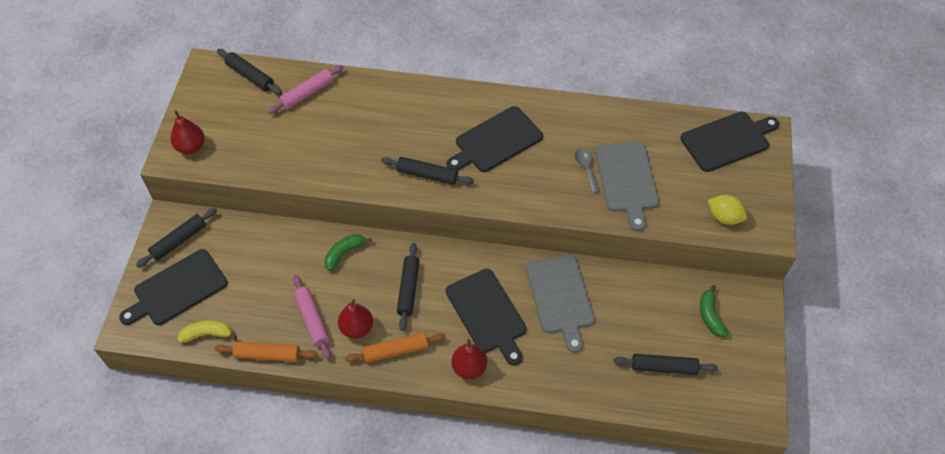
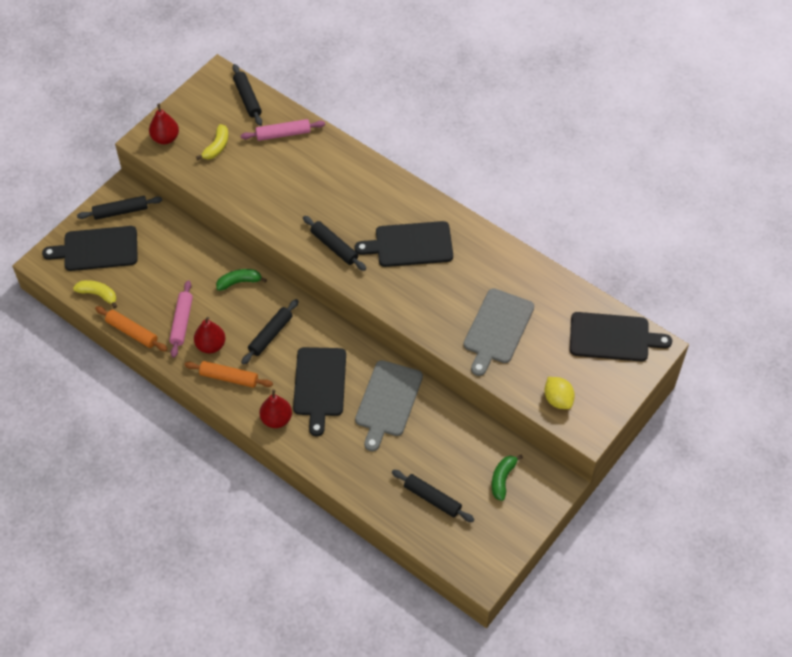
camera: 30 degrees right, 0 degrees up
(249, 133) = (217, 147): none -> yellow banana
(586, 168) = (469, 303): grey spoon -> none

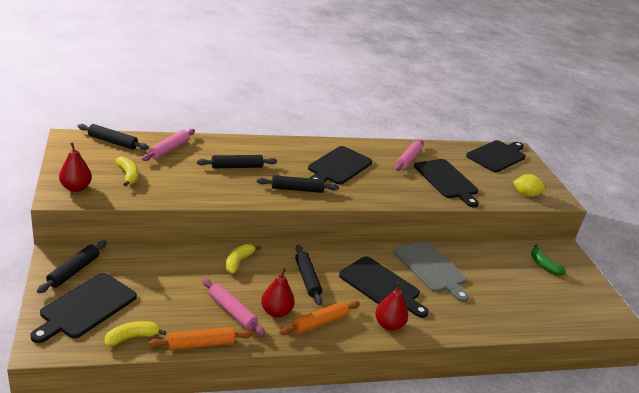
camera: 55 degrees left, 25 degrees down
(239, 282) = (238, 262): green banana -> yellow banana
(432, 498) = (535, 301): black rolling pin -> black rolling pin (237, 167)
(497, 279) = (408, 159): none -> pink rolling pin
(497, 329) = (447, 181): grey cutting board -> black cutting board

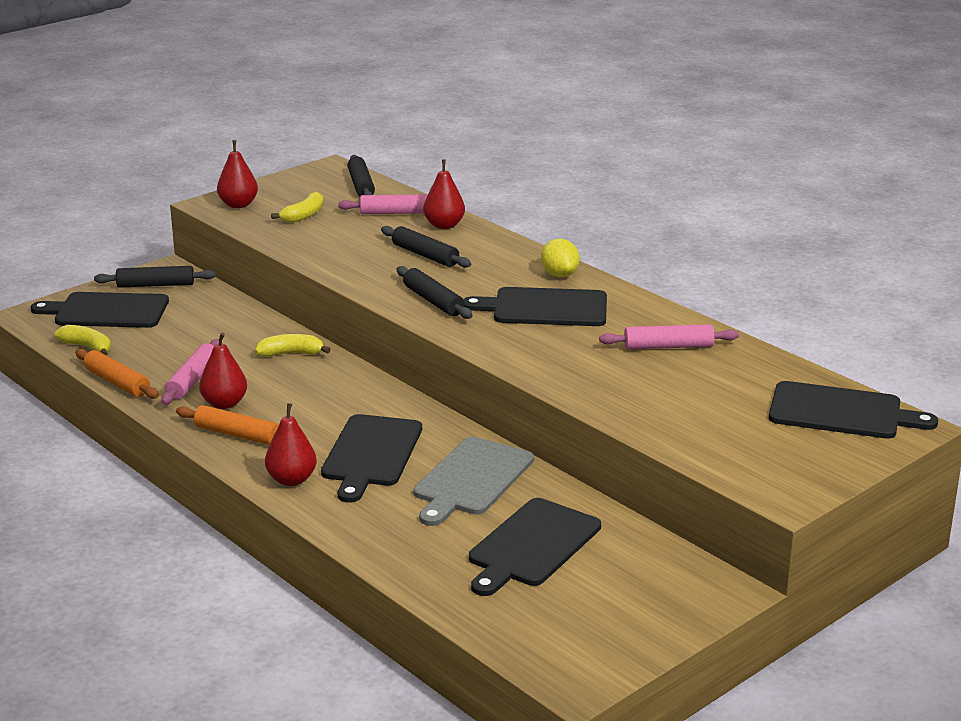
camera: 65 degrees right, 5 degrees down
(206, 146) = (444, 225): none -> red pear
(307, 279) = (316, 402): black rolling pin -> none
(447, 181) = (657, 389): black cutting board -> black cutting board (531, 546)
(525, 194) = (740, 462): yellow lemon -> yellow lemon (559, 275)
(543, 265) = (636, 576): green banana -> none

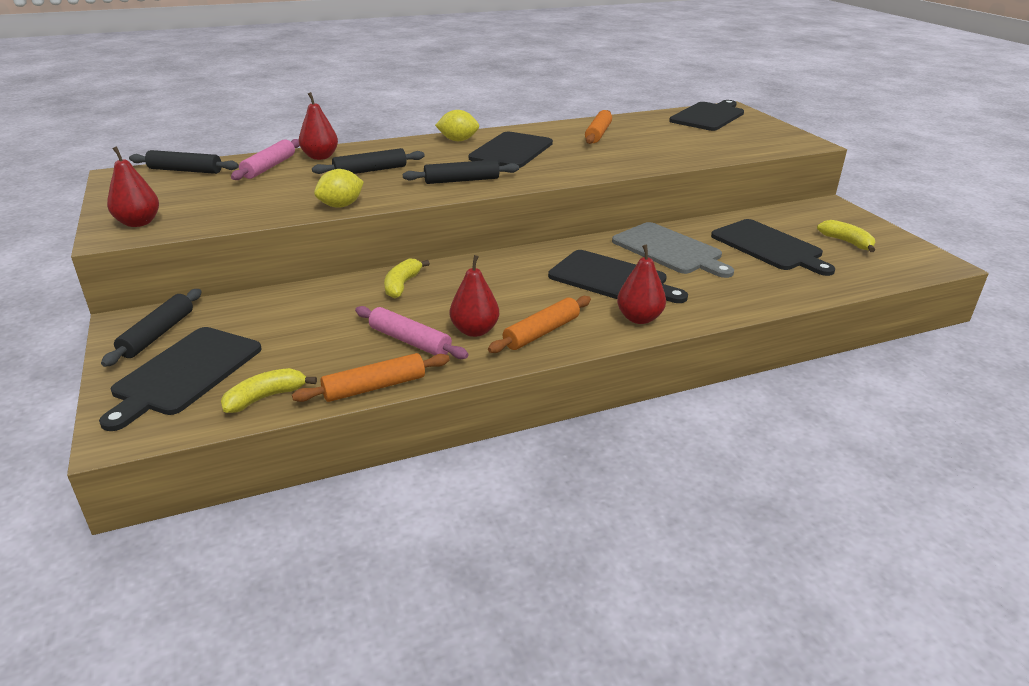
camera: 70 degrees left, 5 degrees up
(303, 215) = (215, 200): yellow banana -> yellow banana (847, 242)
(326, 264) = (341, 206): none -> yellow lemon
(668, 346) = (598, 134): pink rolling pin -> orange rolling pin

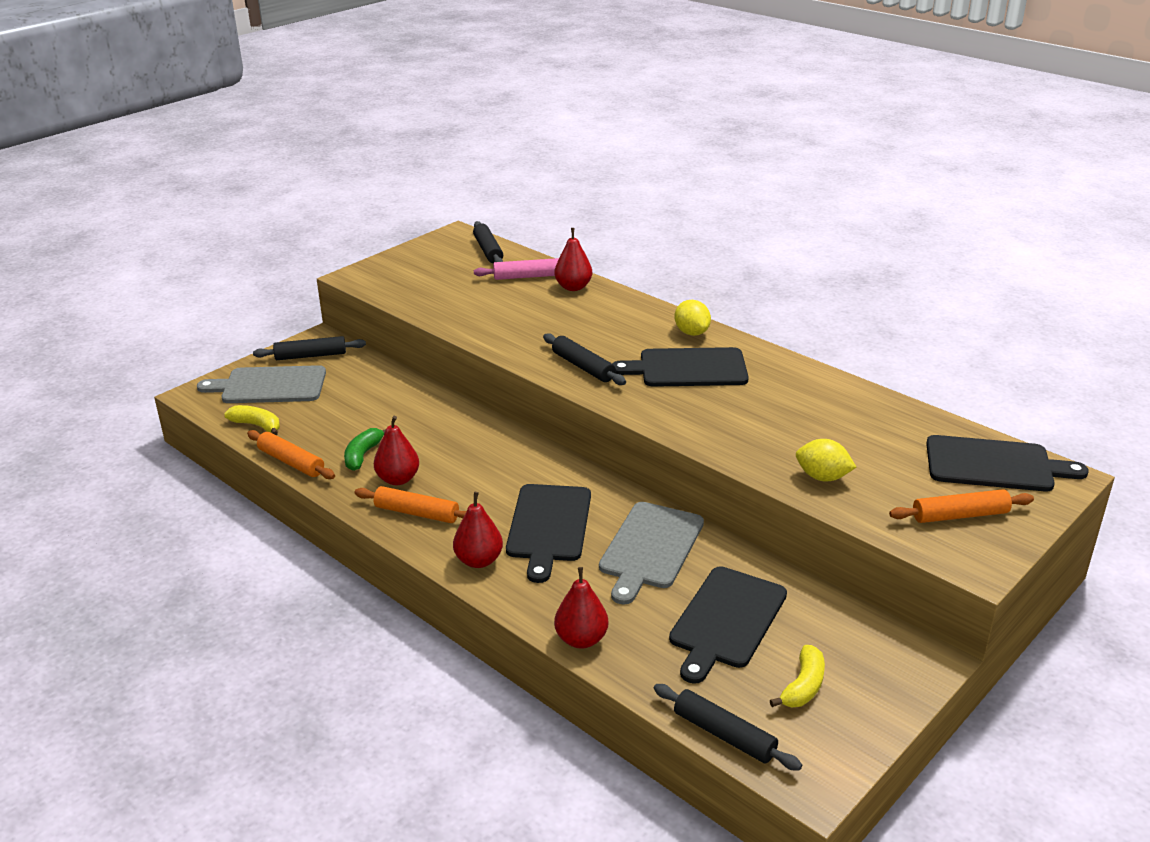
camera: 65 degrees right, 0 degrees up
(138, 223) = (380, 276): red pear -> red pear (581, 639)
(184, 373) = (269, 386): black cutting board -> grey cutting board
(341, 206) = (474, 333): yellow lemon -> yellow lemon (822, 477)
(370, 170) = (563, 319): black rolling pin -> black rolling pin (724, 734)
(402, 285) = (450, 421): yellow banana -> none
(409, 341) = (363, 455): pink rolling pin -> green banana
(598, 134) = (813, 403): orange rolling pin -> orange rolling pin (960, 515)

